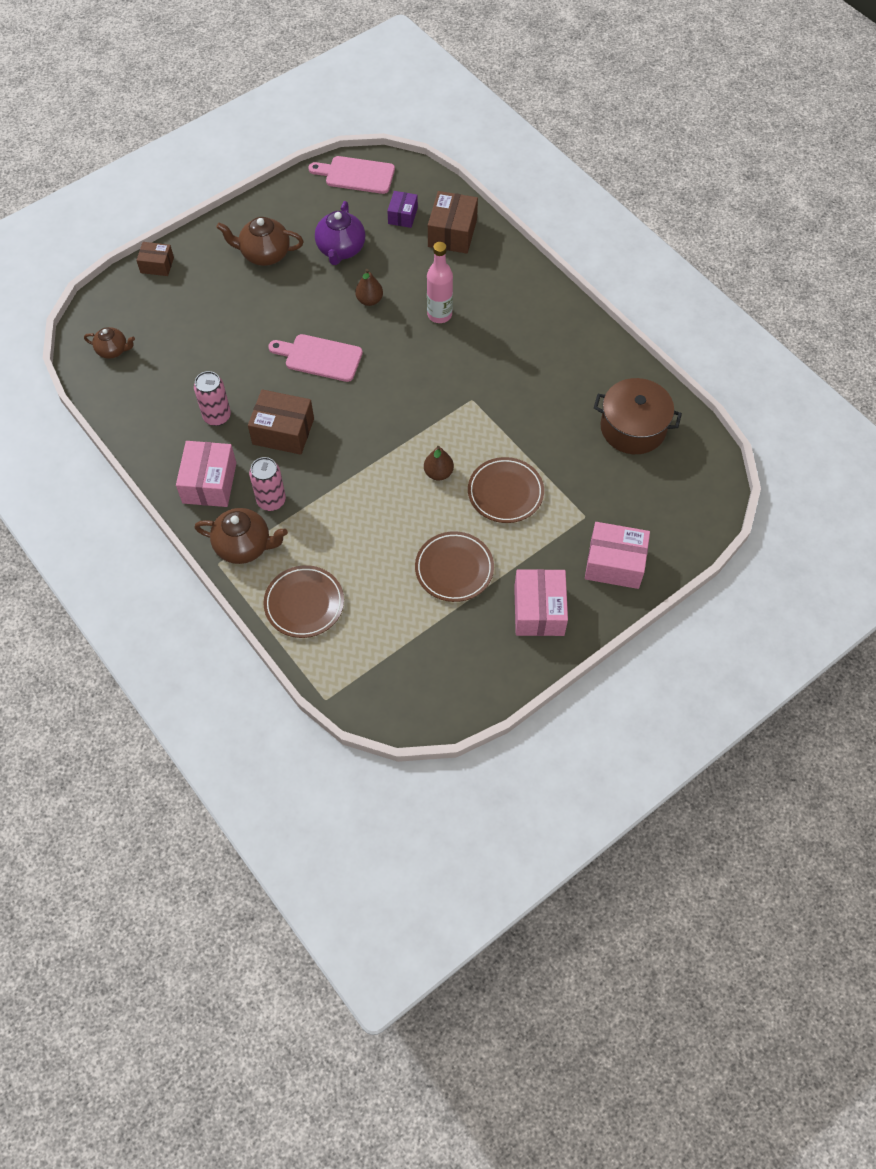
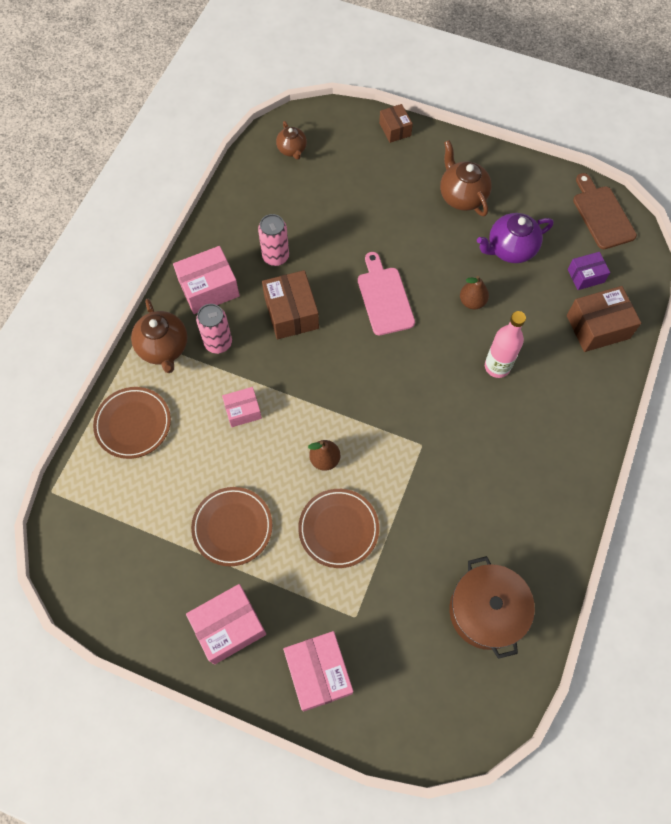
camera: 60 degrees right, 5 degrees up
(352, 512) = (243, 411): none -> pink box
(356, 175) = (602, 214): pink cutting board -> brown cutting board

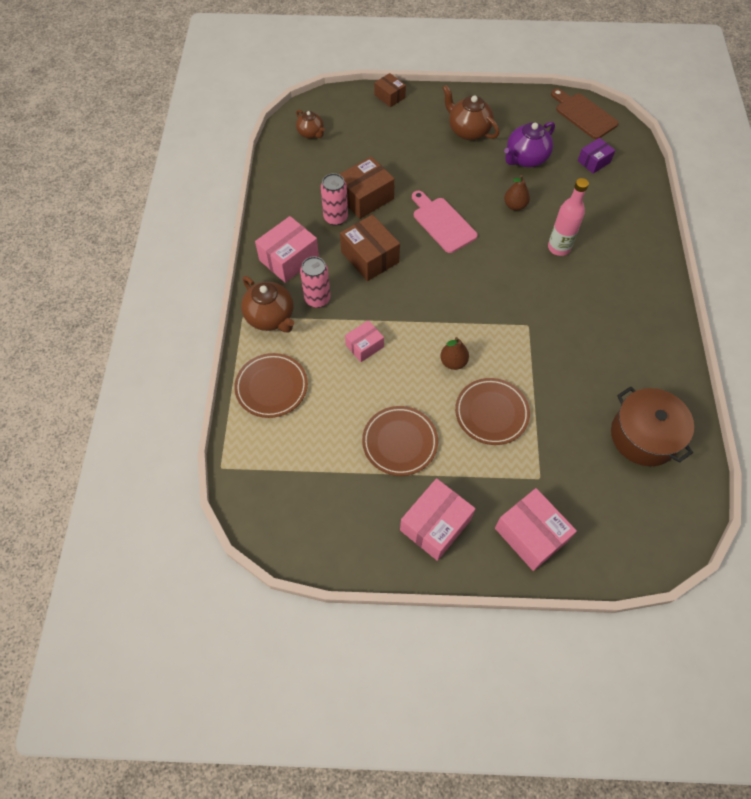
camera: 20 degrees left, 5 degrees down
(598, 327) = (622, 195): brown box -> brown box (365, 197)

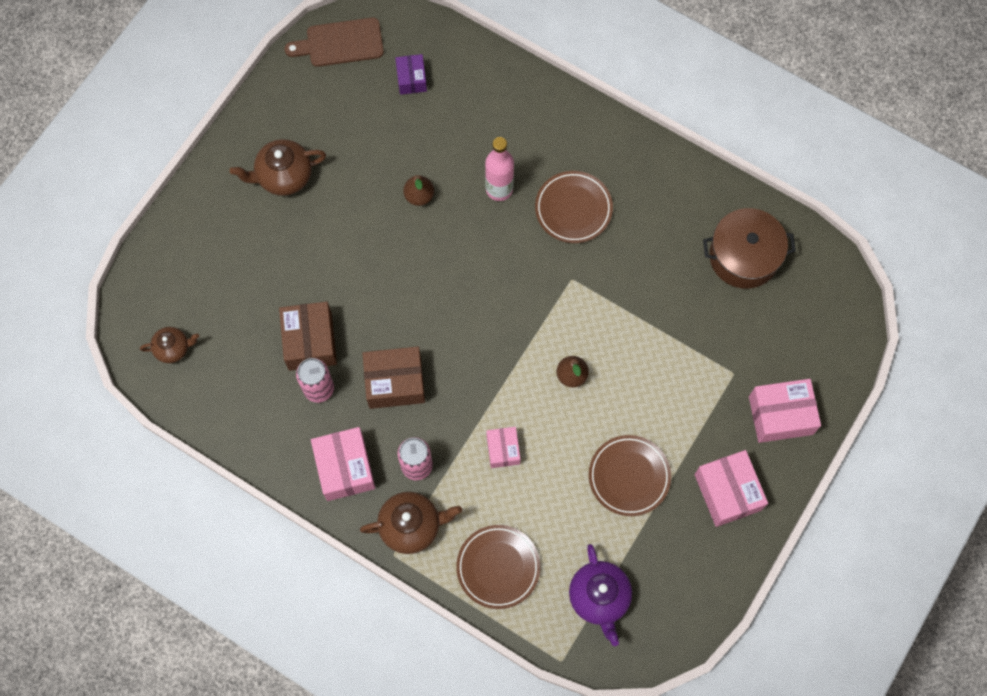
camera: 60 degrees left, 10 degrees up
(389, 96) = (173, 228): brown box -> none
(442, 223) = (396, 282): pink cutting board -> none
(491, 413) = (646, 374): brown plate -> brown plate (573, 209)
(525, 159) = (363, 143): purple teapot -> purple teapot (599, 597)

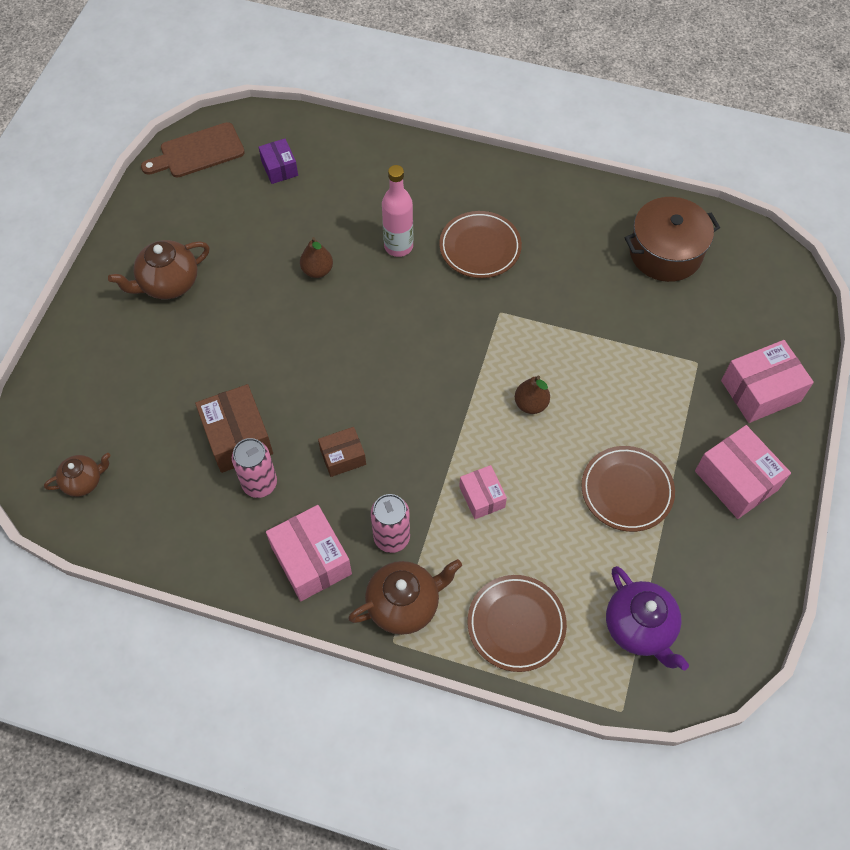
camera: 15 degrees left, 10 degrees down
(395, 382) = (343, 457): brown box -> brown box, size x0.60

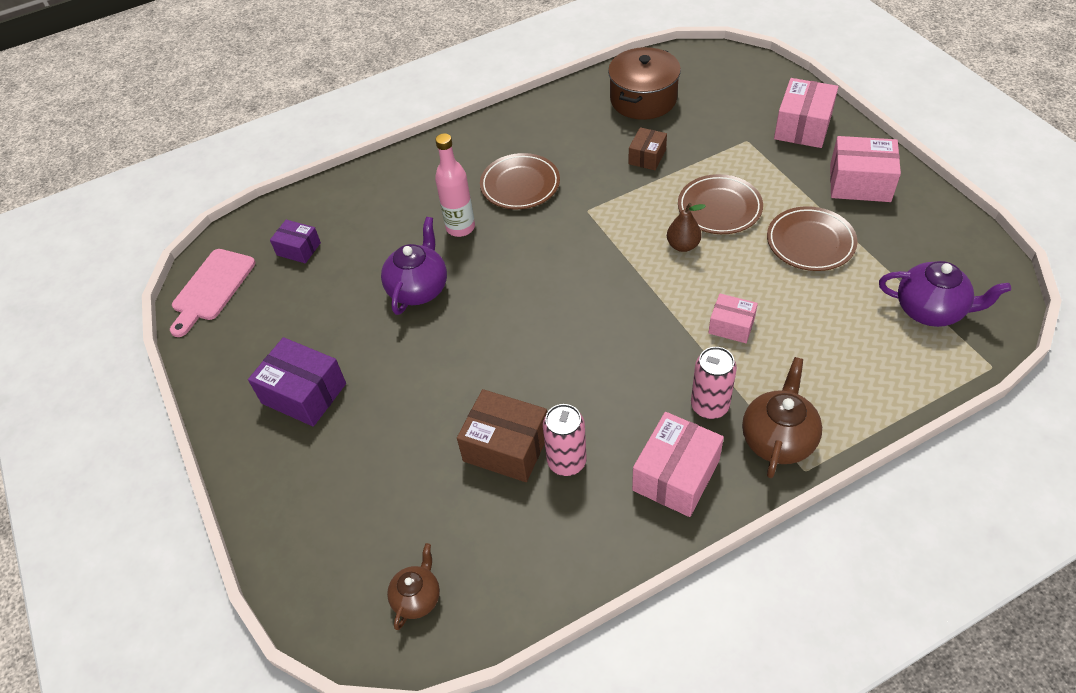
camera: 40 degrees left, 10 degrees down
(168, 283) = (304, 393): brown teapot -> purple box
(198, 152) = (211, 288): brown cutting board -> pink cutting board
(311, 560) = (676, 475): pink box -> pink box turned 75 degrees counterclockwise
(317, 270) = (419, 289): brown pear -> purple teapot
(343, 457) = (603, 388): brown box -> brown box (647, 157)
(516, 624) = (862, 380): brown plate -> brown plate (719, 208)

